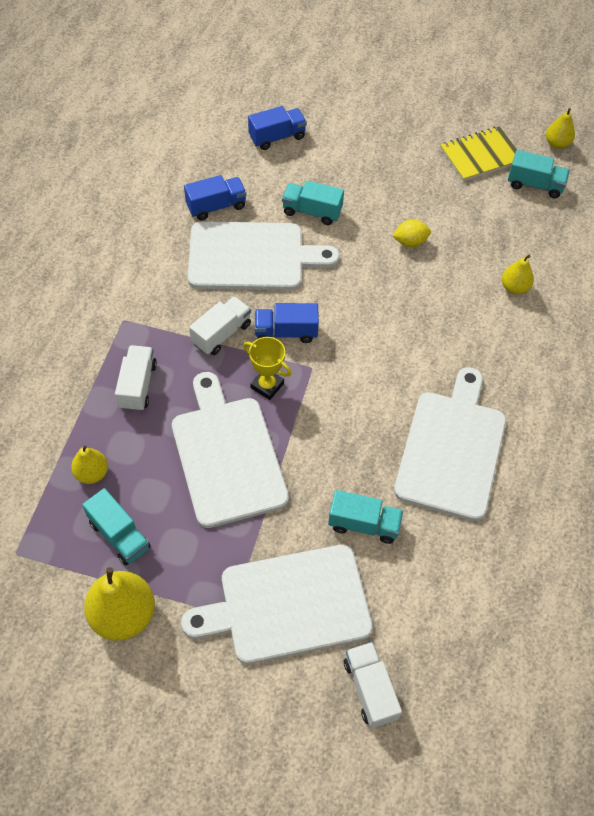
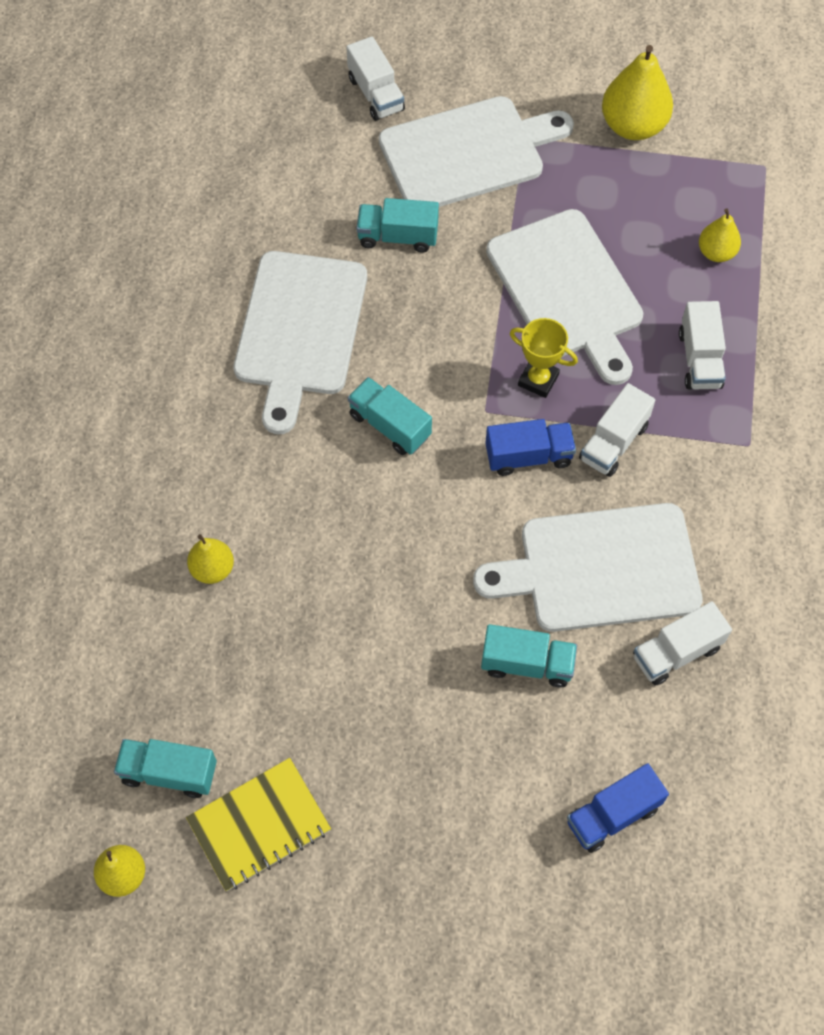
camera: 175 degrees right, 5 degrees up
(119, 535) = (663, 195): turquoise truck -> turquoise truck (390, 425)
(216, 206) = (676, 652): blue truck -> white truck
(410, 242) = (369, 628): yellow lemon -> none

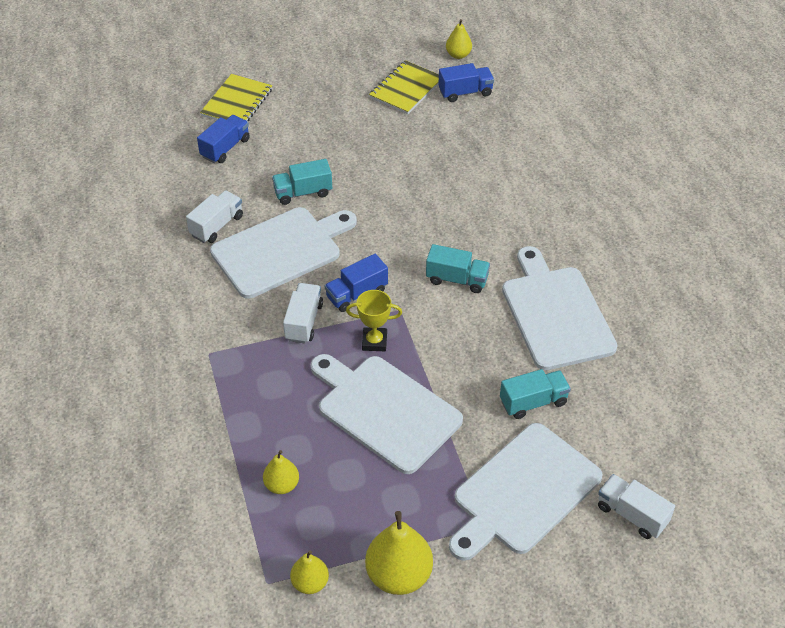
camera: 155 degrees right, 15 degrees down
(169, 772) = (465, 92): turquoise truck -> blue truck
(212, 569) = (509, 174): yellow pear -> yellow pear (310, 583)
(557, 923) = (237, 103): none -> yellow notebook
(699, 359) = (265, 398): white truck -> none

